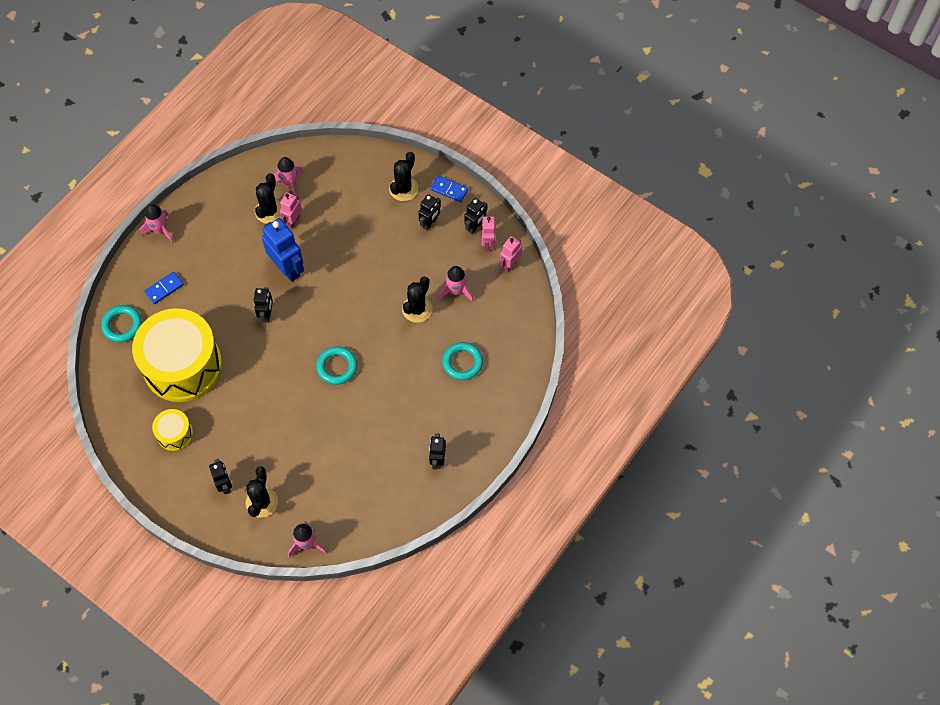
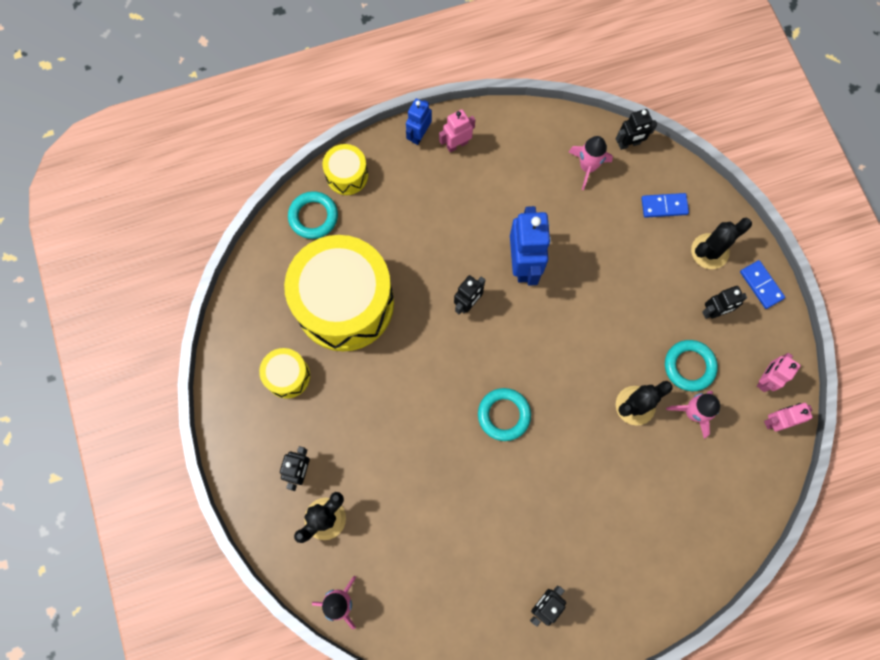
camera: 35 degrees right, 10 degrees up
(127, 285) = (347, 175): none -> yellow drum
(160, 230) = (419, 135): pink rocket -> blue robot
(164, 288) = (381, 203): blue domino -> blue domino (664, 206)
(269, 211) = (546, 185): black cactus -> none
(293, 221) = (564, 212): pink robot -> pink robot (457, 144)
(462, 362) = (646, 505): turquoise ring -> turquoise ring (689, 366)
(475, 227) = (763, 349): black robot -> black robot (629, 144)

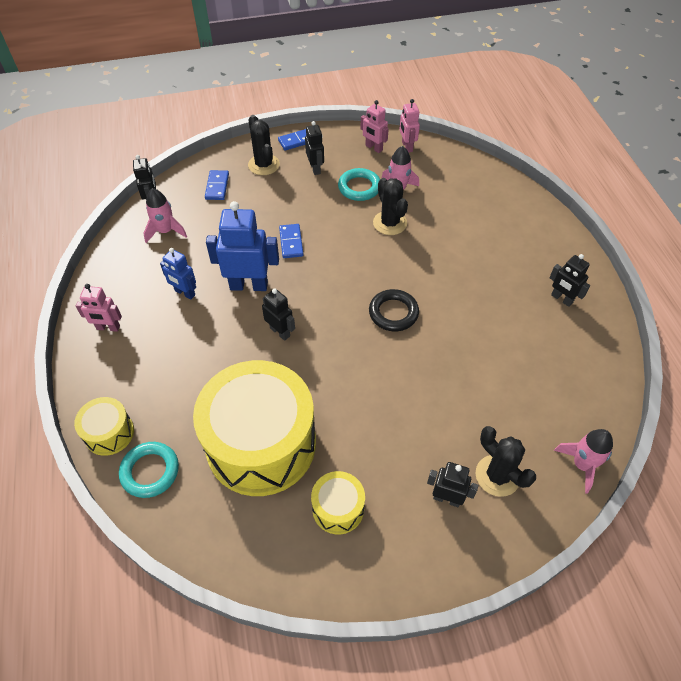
camera: 85 degrees left, 20 degrees down
(419, 135) = (85, 360): blue robot -> blue robot (184, 293)
(457, 144) = (108, 328): pink robot -> pink robot turned 60 degrees counterclockwise
(504, 415) = (393, 313): turquoise ring -> black ring
(589, 298) = (291, 242): none -> blue domino

